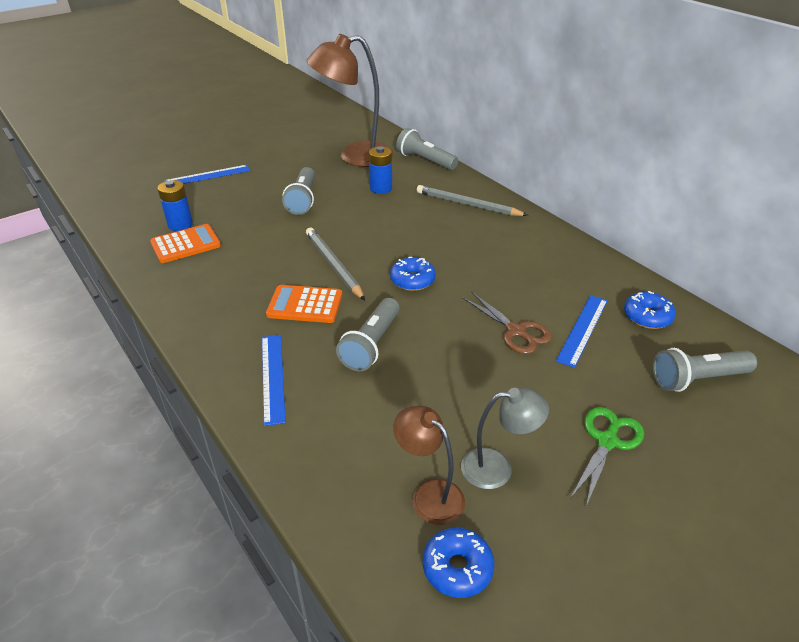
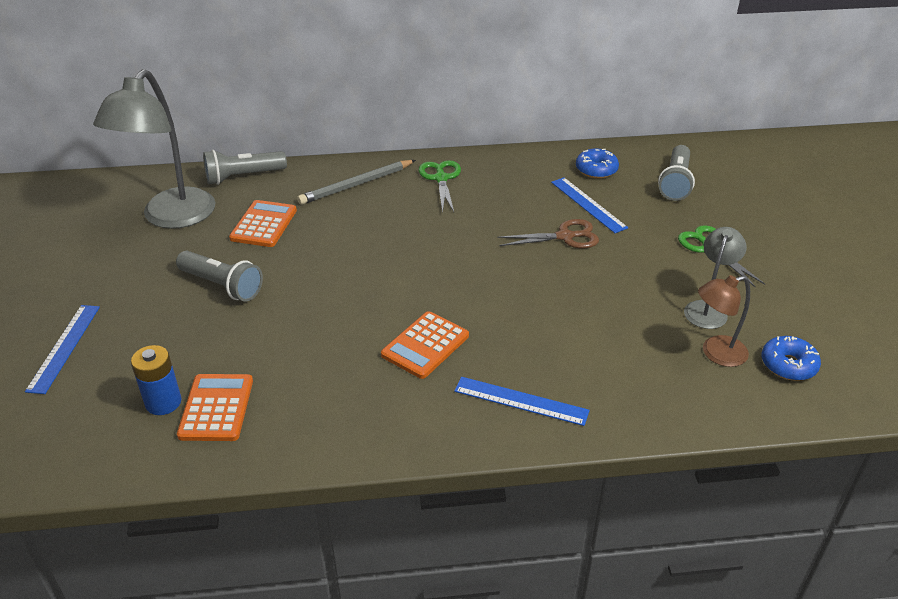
camera: 60 degrees left, 0 degrees up
(334, 265) = (375, 304): grey pencil -> none
(354, 156) = (171, 218): brown lamp -> grey lamp
(371, 345) = (521, 322): grey flashlight -> none
(381, 188) = (264, 224): blue battery -> orange calculator
(412, 280) = (447, 264): blue donut -> none
(522, 237) = (441, 178): none -> green scissors

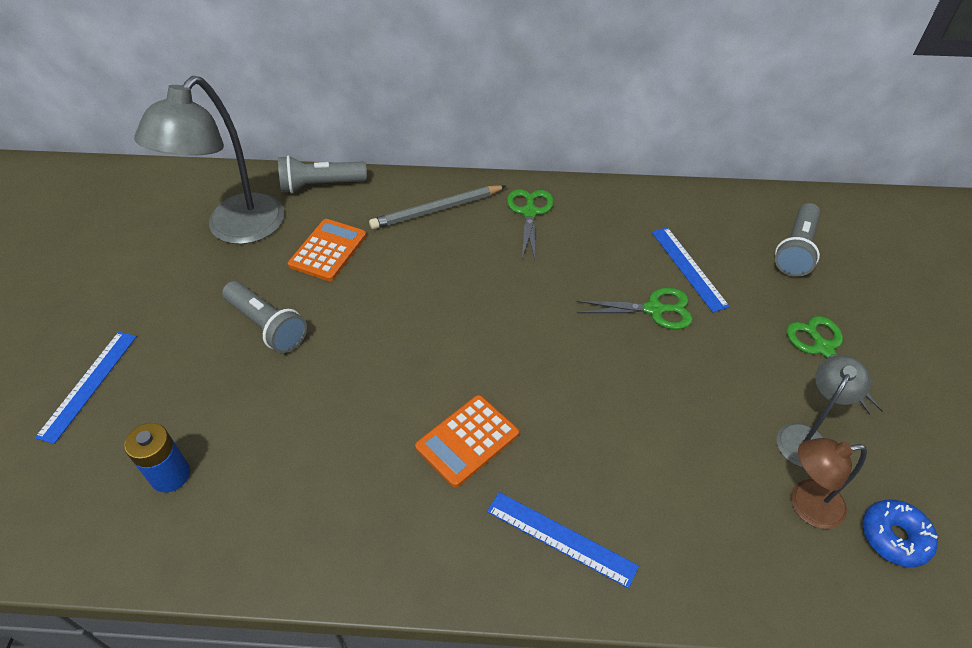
camera: 10 degrees right, 10 degrees up
(216, 408) = (223, 492): orange calculator -> none
(565, 236) = (655, 309): brown scissors -> green scissors
(596, 170) = (706, 221): blue donut -> none

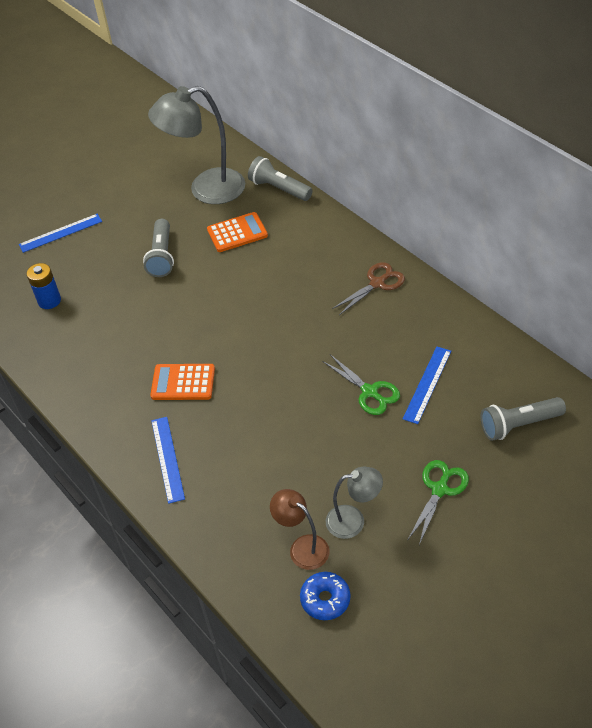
camera: 50 degrees right, 0 degrees up
(437, 210) = (324, 246): grey pencil -> none
(529, 212) = (377, 283): green scissors -> brown scissors

